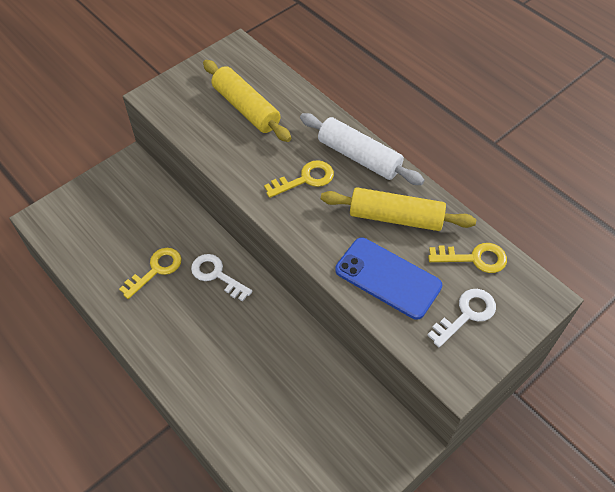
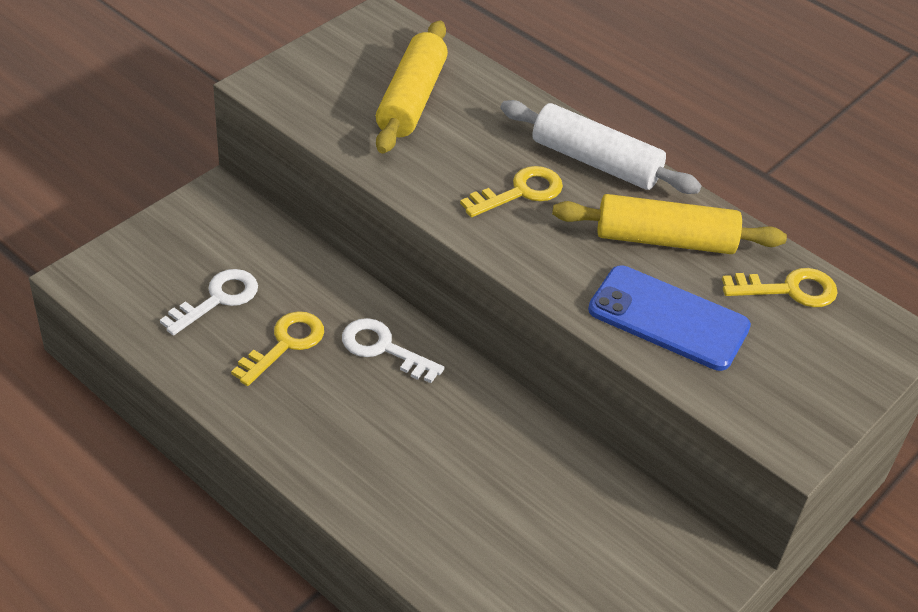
camera: 10 degrees left, 10 degrees down
(246, 108) = (411, 99): yellow rolling pin -> yellow rolling pin turned 60 degrees clockwise
(466, 314) = (791, 362): white key -> white key (218, 299)

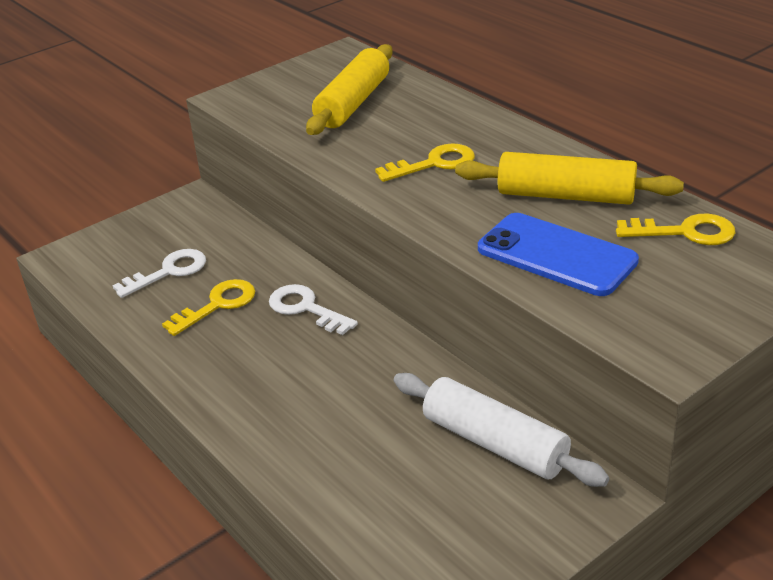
camera: 15 degrees right, 10 degrees down
(595, 162) = (511, 141): white rolling pin -> white rolling pin (494, 443)

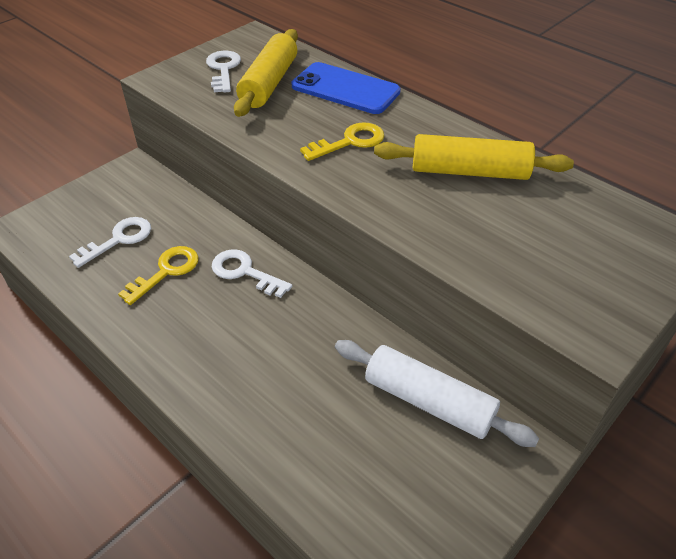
camera: 10 degrees left, 10 degrees up
(303, 88) = (223, 69): none -> white key
(556, 255) = (474, 232): blue phone -> blue phone (345, 89)
(685, 232) = (578, 206): yellow key -> none

